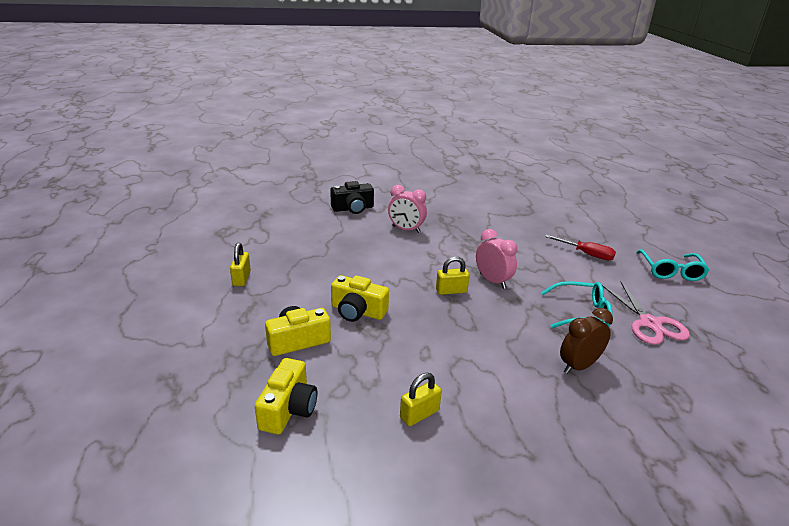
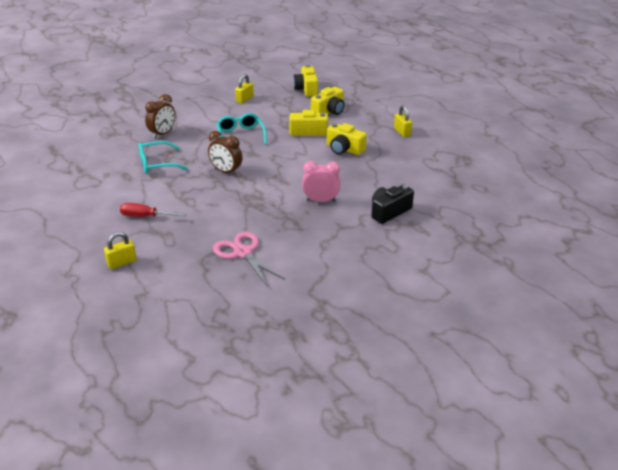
camera: 160 degrees right, 5 degrees up
(335, 274) = (344, 149): none -> yellow camera
(451, 291) = (254, 157): yellow padlock -> yellow padlock (122, 262)
(492, 281) = (226, 171): pink clock -> brown clock
(650, 323) = (108, 168): pink scissors -> pink scissors (242, 253)
(671, 271) = (69, 217): turquoise glasses -> turquoise glasses (241, 135)

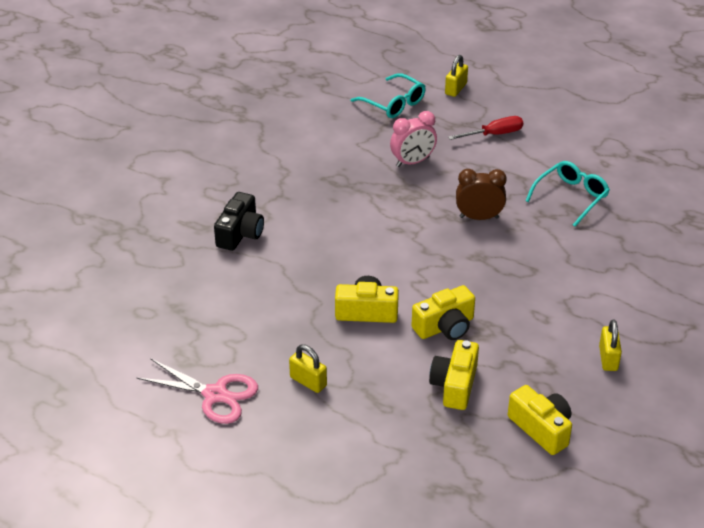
camera: 150 degrees right, 5 degrees up
(162, 134) = (629, 243): brown clock -> none
(241, 135) = (528, 281): turquoise glasses -> turquoise glasses (394, 104)
(242, 253) = (356, 134): pink scissors -> pink scissors (215, 394)
(321, 200) = (330, 219): pink clock -> pink clock (412, 162)

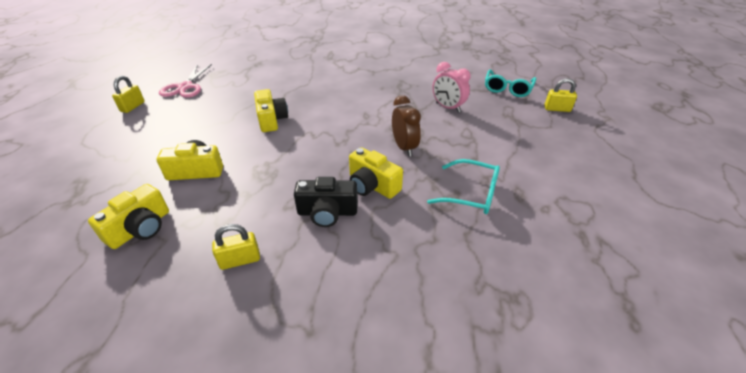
camera: 70 degrees right, 0 degrees up
(240, 233) = (330, 67): black camera -> black camera (327, 212)
(308, 381) = (198, 112): yellow padlock -> yellow padlock (133, 107)
(445, 326) = (264, 154): yellow camera -> yellow camera (372, 185)
(494, 134) = (519, 136): red screwdriver -> none

